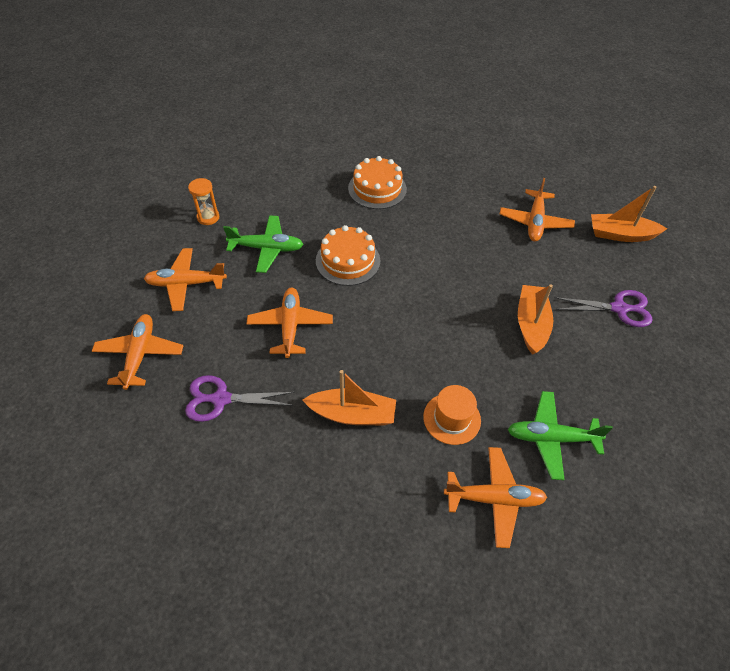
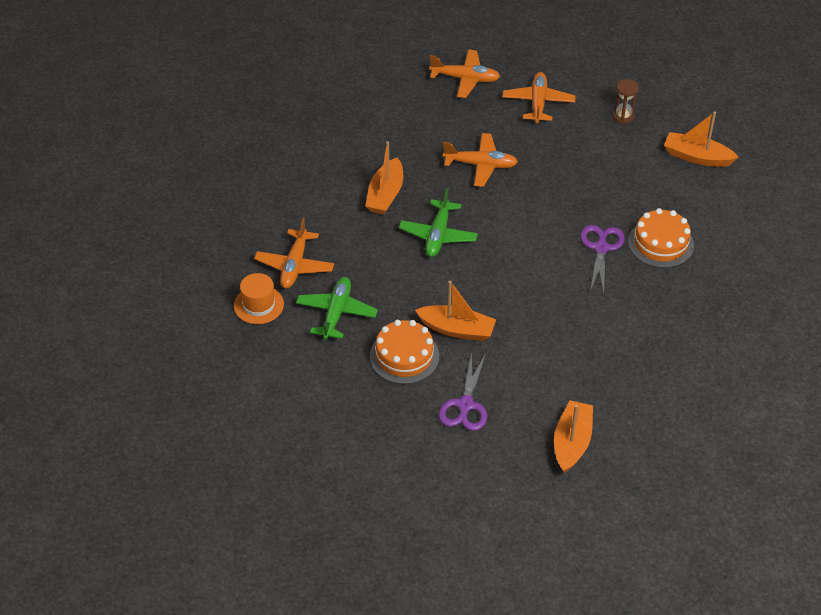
camera: 100 degrees right, 5 degrees down
(208, 217) = (623, 116): orange hourglass -> brown hourglass
(221, 399) = (415, 122): purple scissors -> purple scissors (601, 248)
(263, 168) = (697, 157): none -> orange boat
(266, 248) = (577, 154): green plane -> green plane (438, 235)
(348, 260) = (555, 209): orange cake -> orange cake (404, 356)
(452, 418) = (368, 254): orange hat -> orange hat (258, 305)
(535, 222) = (599, 368): orange plane -> none

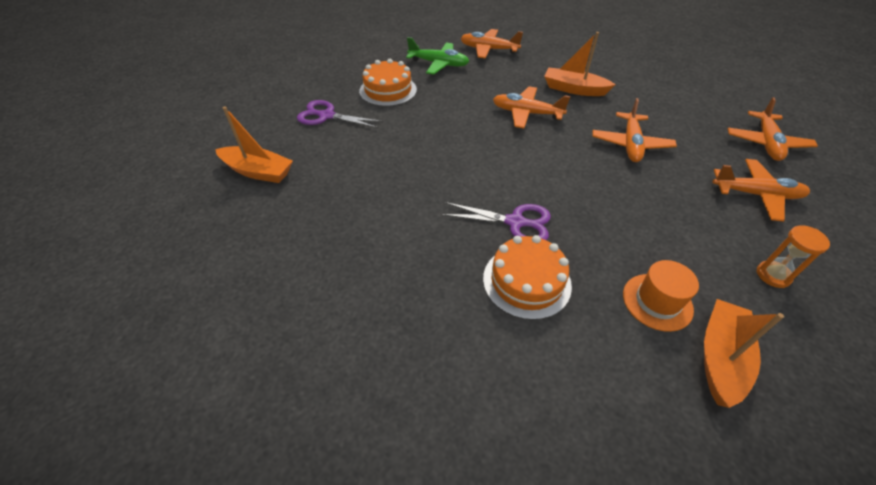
camera: 95 degrees right, 0 degrees up
(258, 305) = (450, 37): orange hat -> orange hat (657, 302)
(438, 235) = (526, 113): green plane -> orange plane
(456, 329) = (411, 116): orange boat -> none
(623, 116) = (773, 275): brown hourglass -> orange hourglass

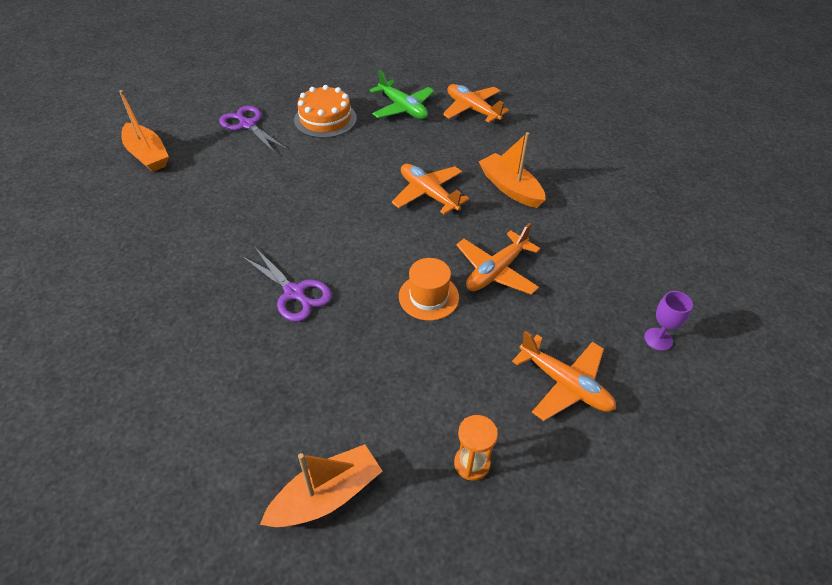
camera: 30 degrees right, 0 degrees up
(526, 281) = (245, 346): orange cake -> none
(657, 302) = (331, 423): orange hat -> orange hat (428, 297)
(766, 143) = (658, 339): orange plane -> purple goblet

